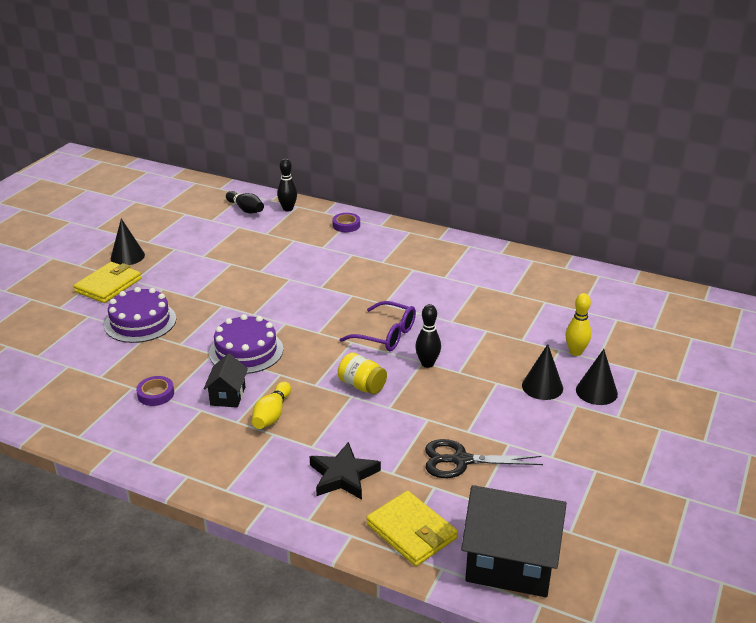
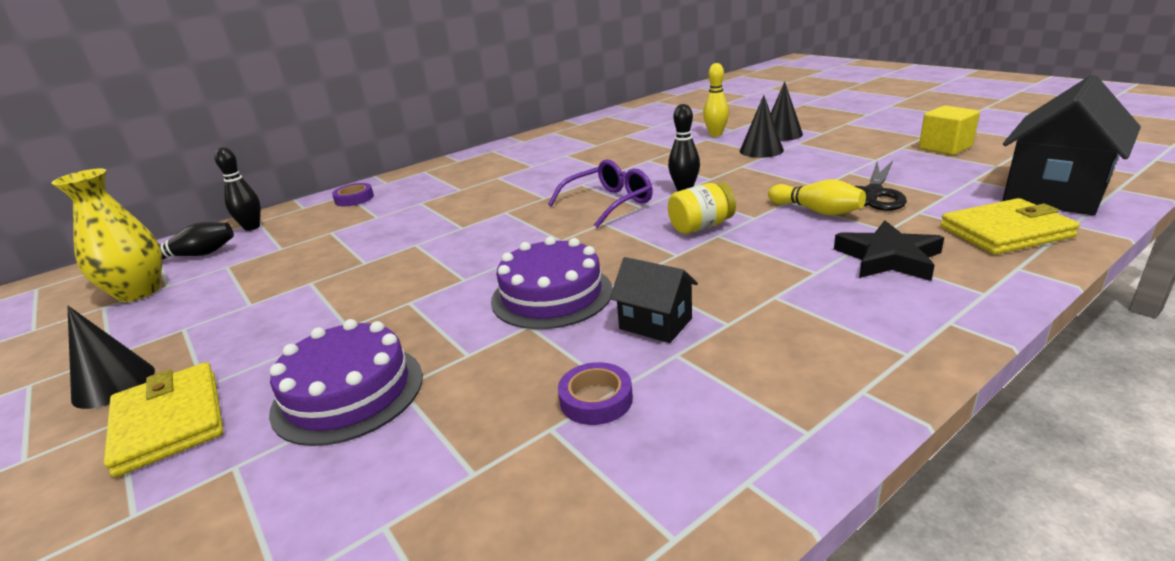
camera: 60 degrees left, 5 degrees down
(202, 215) = (139, 292): none -> yellow vase
(272, 414) = (727, 292): yellow bowling pin -> yellow bowling pin (816, 211)
(609, 498) = (945, 147): none -> yellow cube

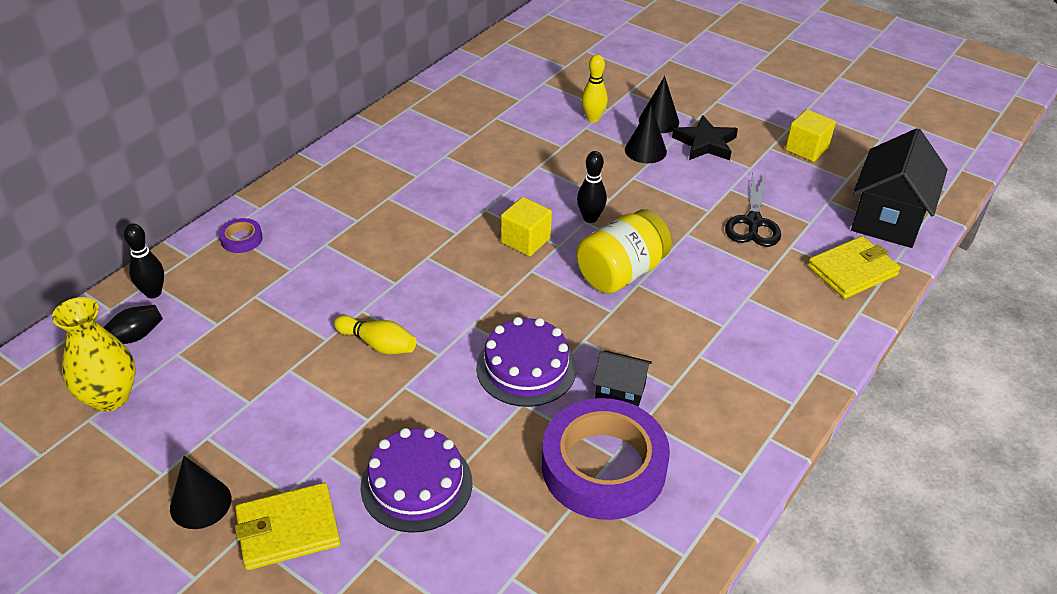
camera: 20 degrees left, 15 degrees up
(169, 422) = (288, 529): yellow wallet -> yellow wallet turned 60 degrees counterclockwise
(596, 399) = (603, 466): purple tape -> purple tape, size x2.48
(609, 203) = (525, 240): purple glasses -> yellow cube
(701, 226) = (621, 273): yellow jar -> yellow jar, size x1.65
(816, 211) = (711, 248): yellow bowling pin -> yellow bowling pin (378, 344)
(888, 258) = (773, 306): black star -> black star (705, 143)

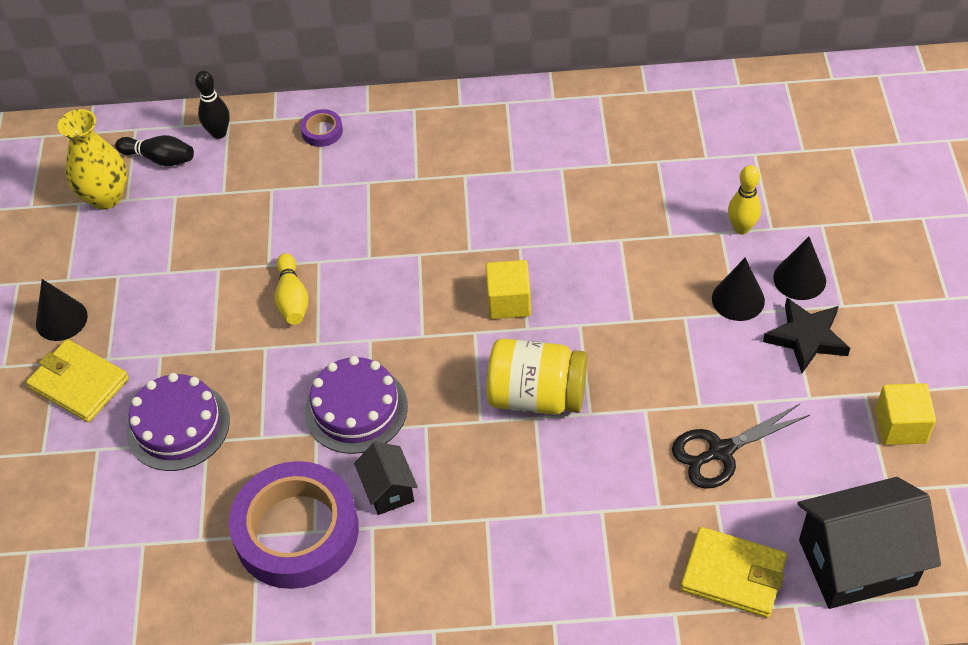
camera: 55 degrees right, 10 degrees up
(590, 218) = (588, 325): black bowling pin -> none

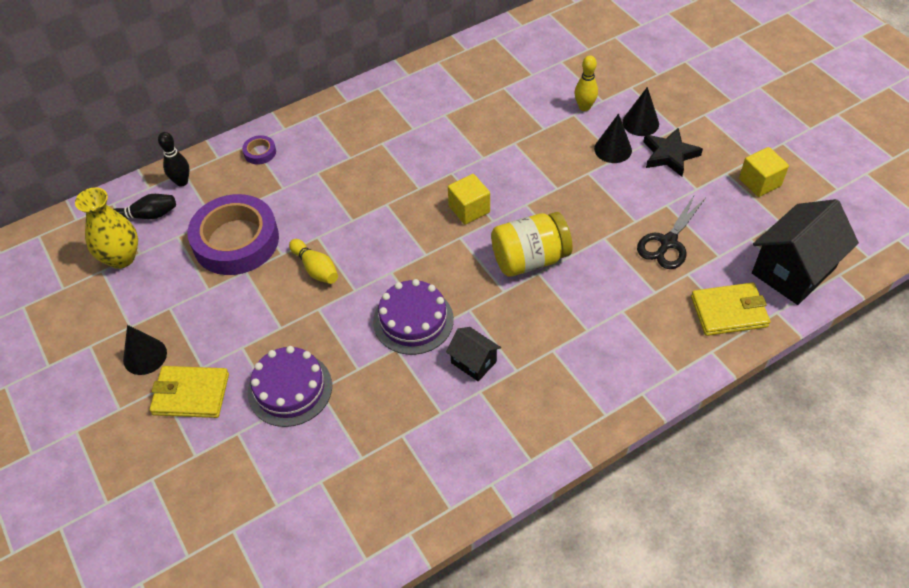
camera: 30 degrees left, 0 degrees up
(296, 531) = (428, 419): purple tape -> purple tape (236, 241)

